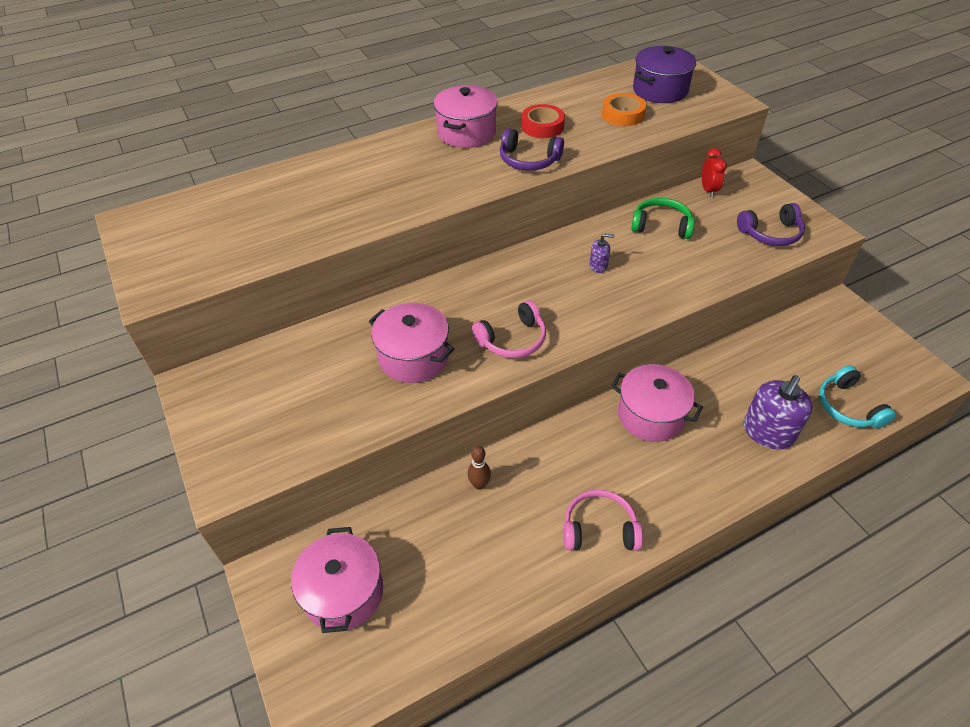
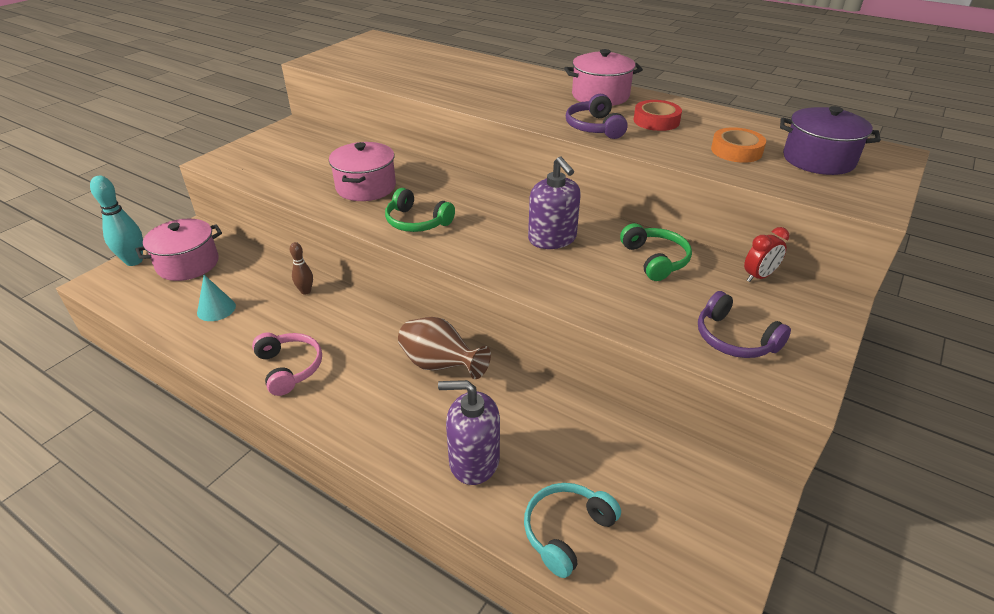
camera: 60 degrees right, 10 degrees down
(290, 658) = (134, 261): none -> turquoise bowling pin
(461, 577) = (216, 309): none -> turquoise cone
(513, 340) = (417, 222): pink headphones -> green headphones
(598, 266) = (552, 239): purple soap dispenser -> purple soap dispenser, size x2.08
(650, 415) = (440, 366): pink pot -> brown vase

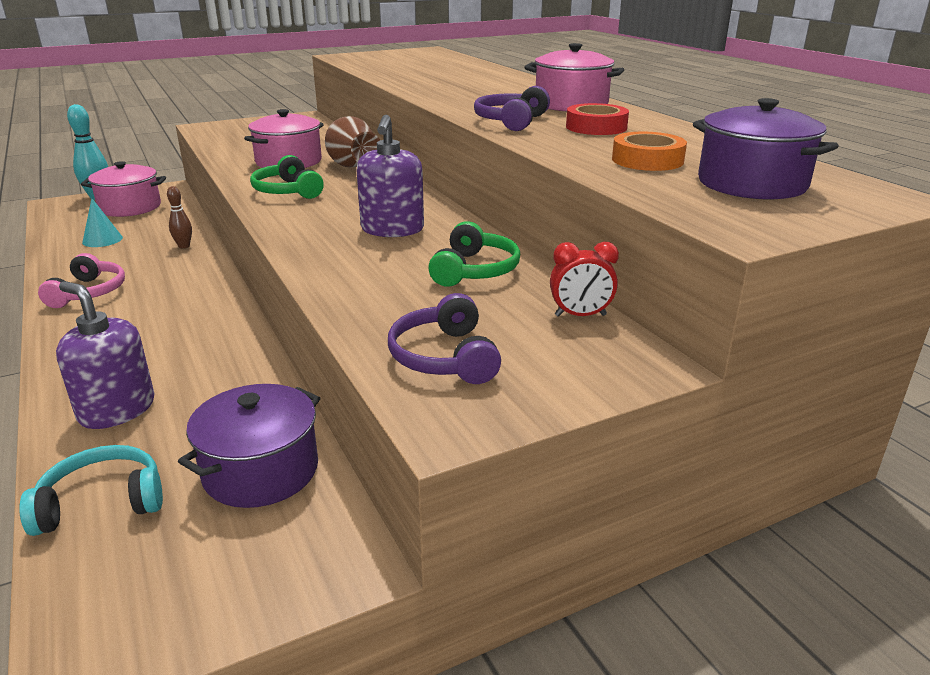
camera: 30 degrees right, 10 degrees down
(440, 366) = (205, 329): brown vase -> brown vase (354, 168)
(631, 459) = (261, 471): none -> purple pot

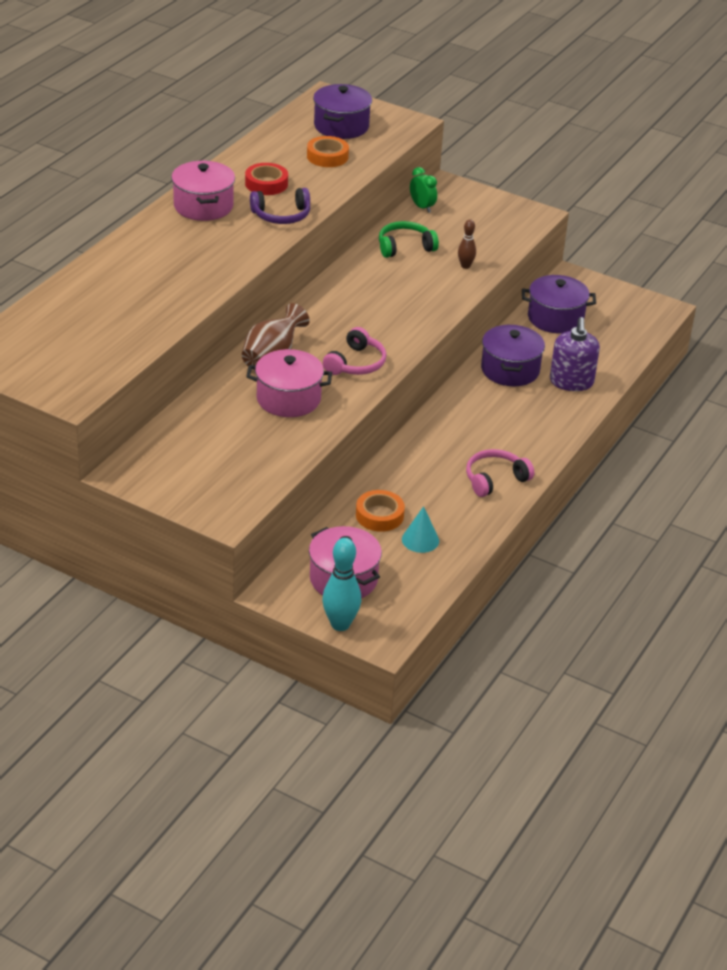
camera: 125 degrees left, 10 degrees up
(102, 502) = (617, 347): turquoise headphones -> none
(158, 234) = (379, 515): none -> orange tape
(184, 246) = (386, 485): brown bowling pin -> brown bowling pin (465, 266)
(217, 372) = (510, 370): none -> purple pot
(287, 191) = (356, 363): green headphones -> pink headphones
(392, 229) = (378, 292): purple soap dispenser -> none
(444, 357) = (496, 229): purple headphones -> none
(580, 315) = (422, 207): red clock -> green clock

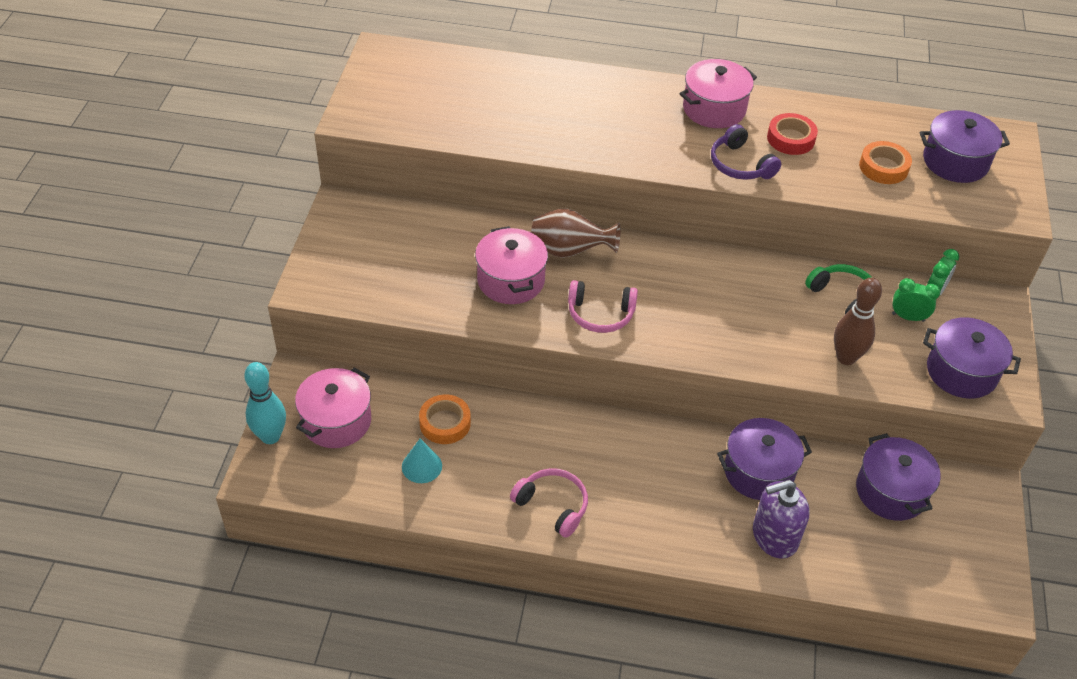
camera: 70 degrees right, 10 degrees up
(440, 227) = (908, 317): none -> green clock
(465, 266) = (846, 357): brown bowling pin -> brown bowling pin, size x1.73
(504, 224) = (961, 372): none -> purple pot

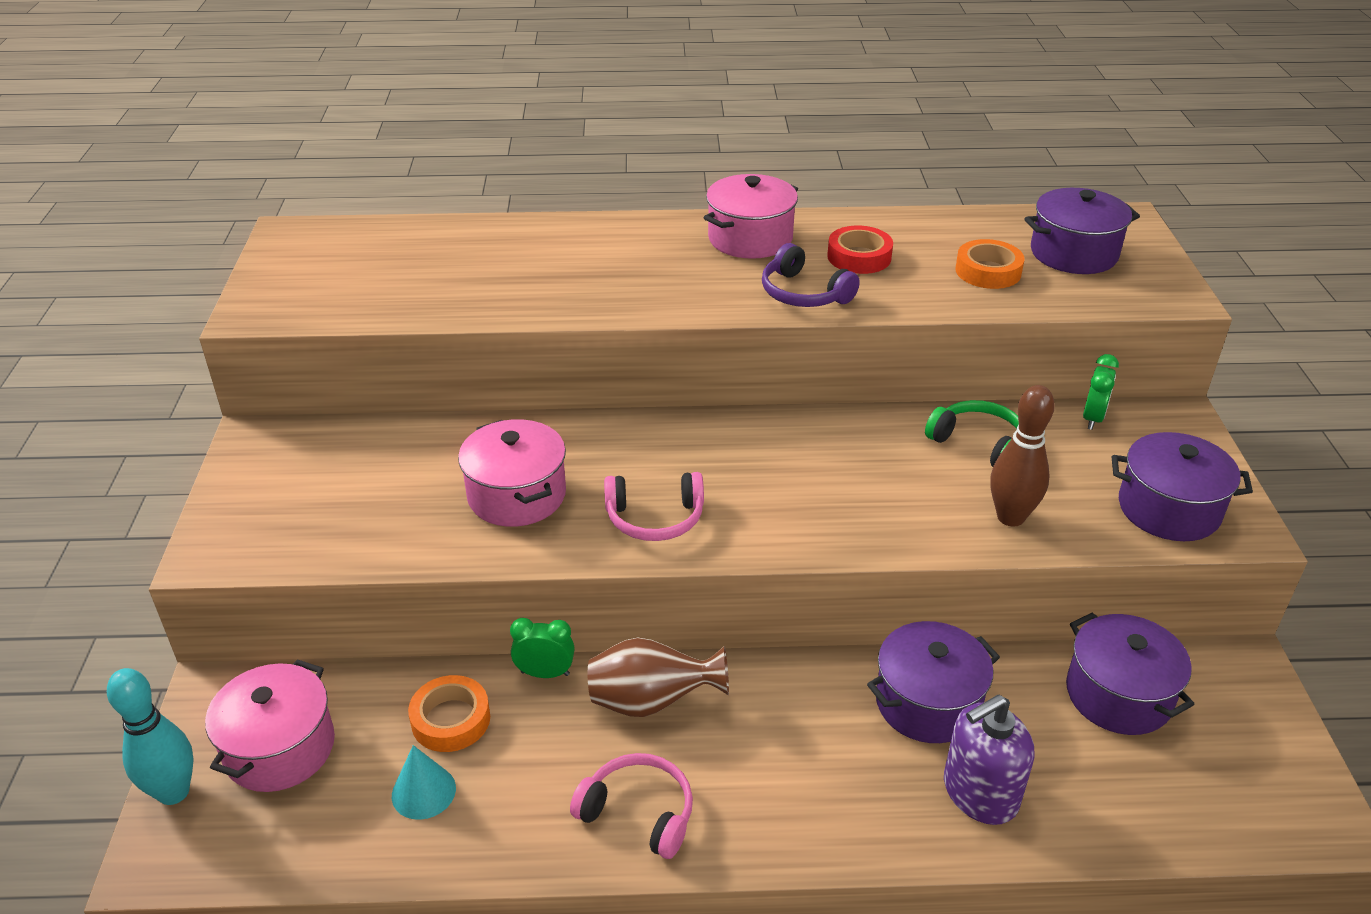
camera: 10 degrees left, 10 degrees down
(569, 251) = (593, 445): brown vase -> brown vase (652, 702)
(908, 317) = (1071, 454): green clock -> green clock (545, 673)

